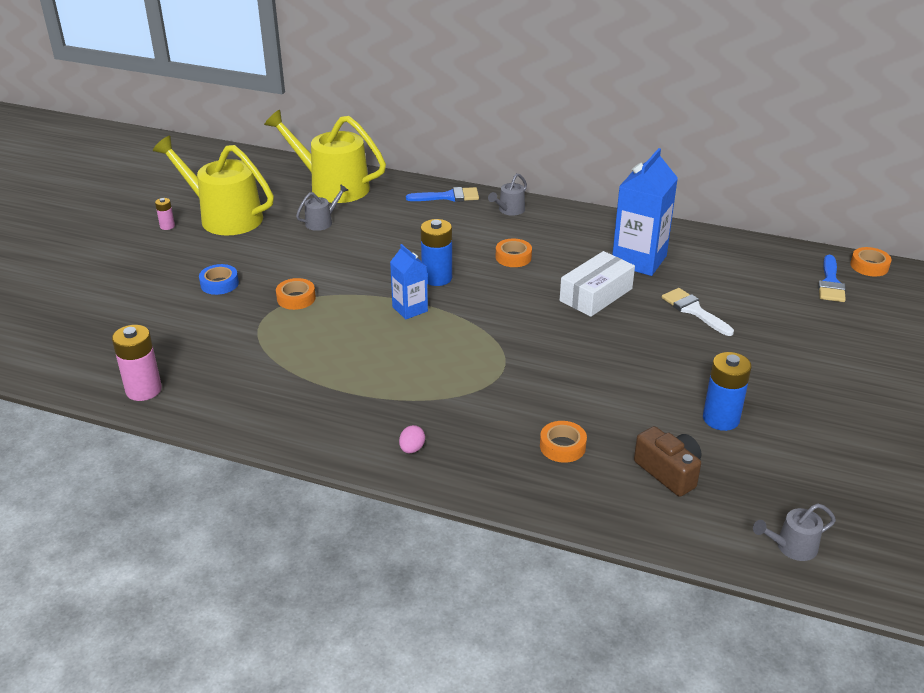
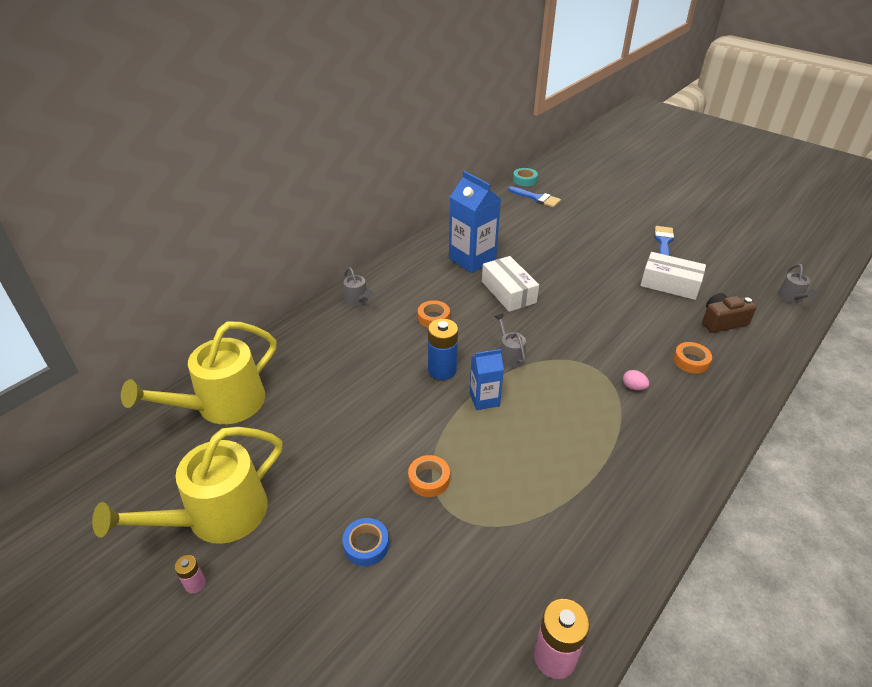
camera: 70 degrees left, 5 degrees up
(322, 222) = (291, 428): grey watering can -> grey watering can (509, 354)
(412, 449) = (685, 445): pink egg -> pink egg (633, 387)
(448, 197) = (307, 329): blue brush -> blue brush (663, 242)
(694, 310) = (546, 256): white brush -> none
(721, 419) = (670, 284): blue battery -> white box
(869, 266) = (524, 180): orange tape -> turquoise tape

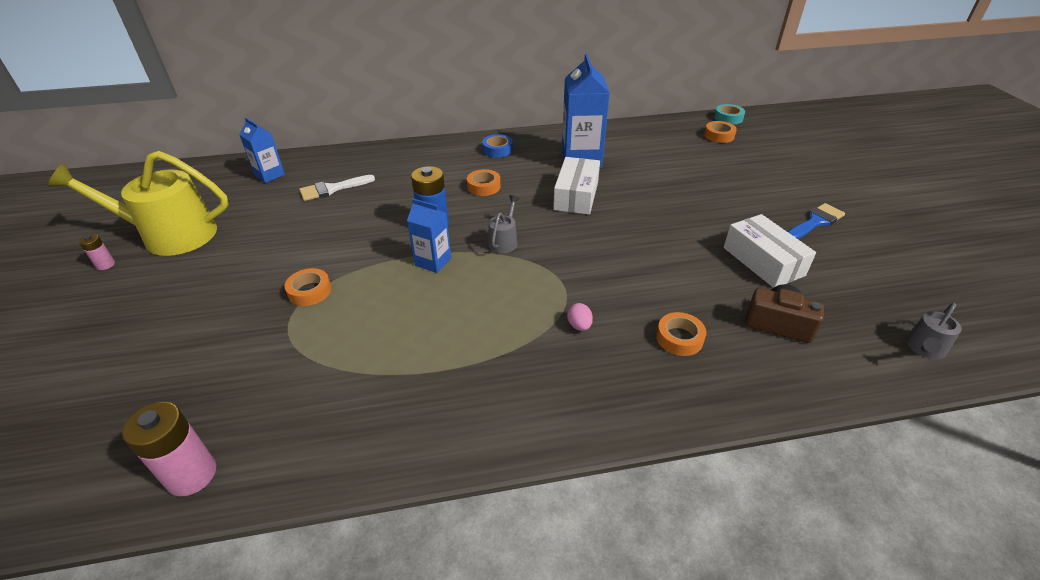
camera: 40 degrees right, 0 degrees up
(222, 404) = (269, 175): yellow watering can -> blue carton
(308, 385) = (332, 189): none -> white brush
(357, 300) = (447, 151): grey watering can -> none
(366, 545) = (210, 306): blue tape -> blue tape (497, 150)
(536, 198) = (719, 136): blue brush -> orange tape

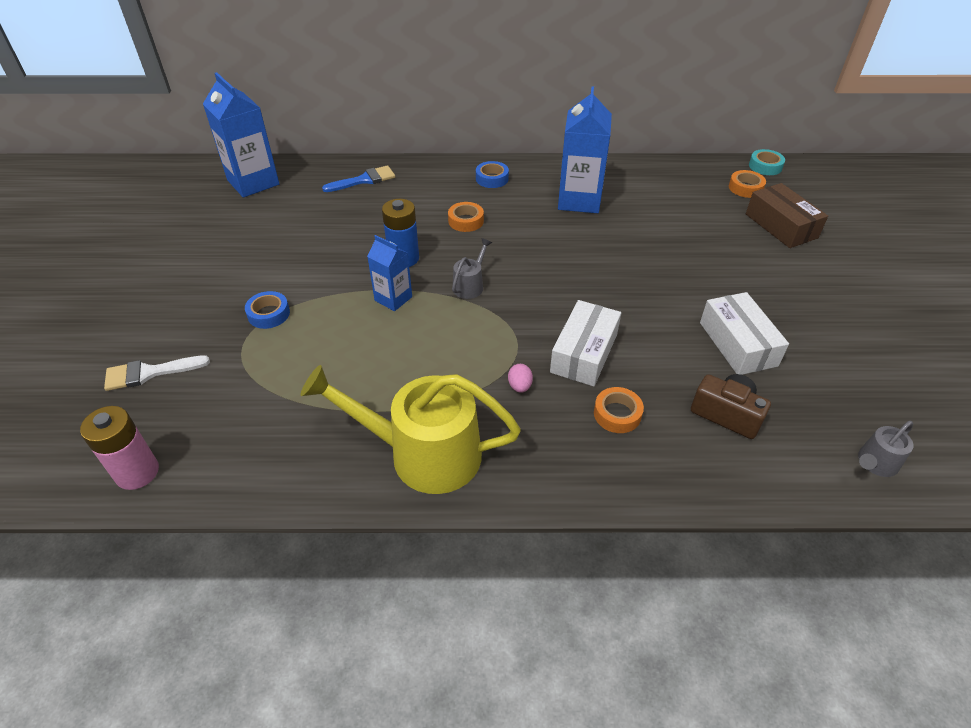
camera: 10 degrees right, 5 degrees up
(105, 265) = (88, 262): pink battery -> none
(171, 235) = (150, 238): yellow watering can -> yellow watering can (423, 454)
(269, 175) = (253, 182): blue carton -> blue carton, size x1.75
(310, 291) = (269, 314): orange tape -> blue tape
(332, 189) = (311, 205): white brush -> white brush (149, 373)
(576, 195) = (560, 243): white box -> white box (584, 353)
(760, 162) = (781, 226): none -> brown box
(815, 222) = (815, 306): blue brush -> blue brush (364, 180)

